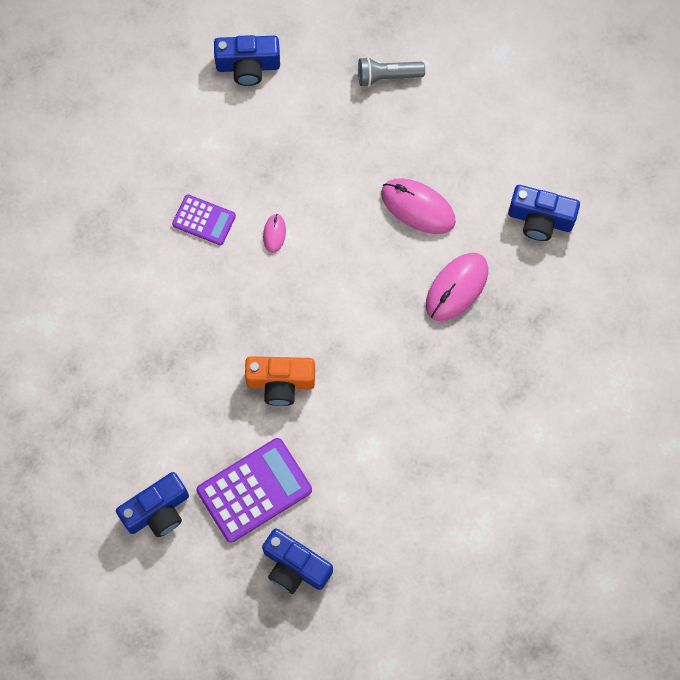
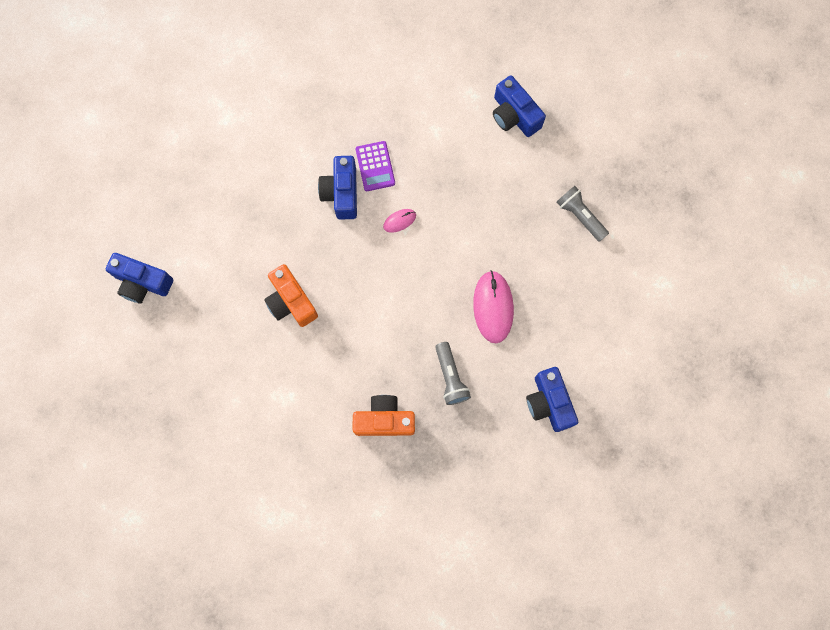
camera: 55 degrees right, 5 degrees up
(254, 490) = (200, 337): purple calculator -> none
(295, 566) = (163, 403): blue camera -> blue camera (341, 193)
(455, 372) = (384, 420): none -> orange camera
(456, 288) = (450, 377): pink mouse -> grey flashlight

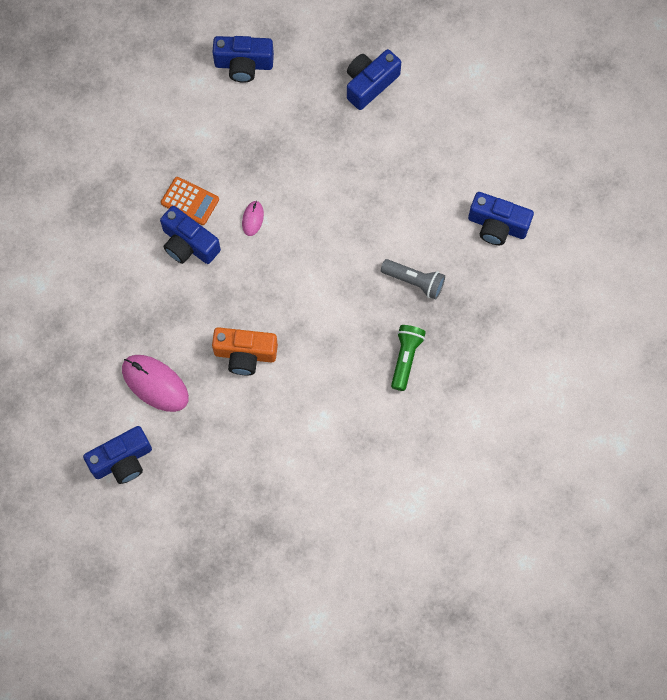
camera: 50 degrees left, 5 degrees down
(375, 166) = (190, 201): purple calculator -> orange calculator
(384, 420) = (405, 358): orange camera -> green flashlight
(493, 307) = (386, 205): pink mouse -> pink mouse (155, 384)
(580, 216) = (370, 84): grey flashlight -> blue camera

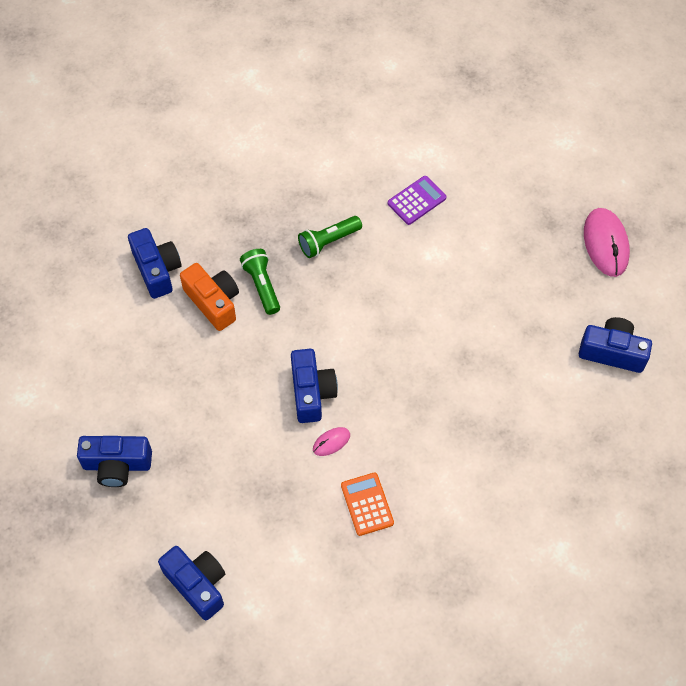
camera: 135 degrees left, 10 degrees down
(155, 384) = (535, 385): pink mouse -> pink mouse (606, 244)
(189, 244) = (403, 469): blue camera -> blue camera (311, 392)
(245, 354) = (443, 345): orange camera -> orange camera (213, 302)
(377, 453) = (416, 200): none -> purple calculator
(414, 281) = (262, 285): grey flashlight -> green flashlight

